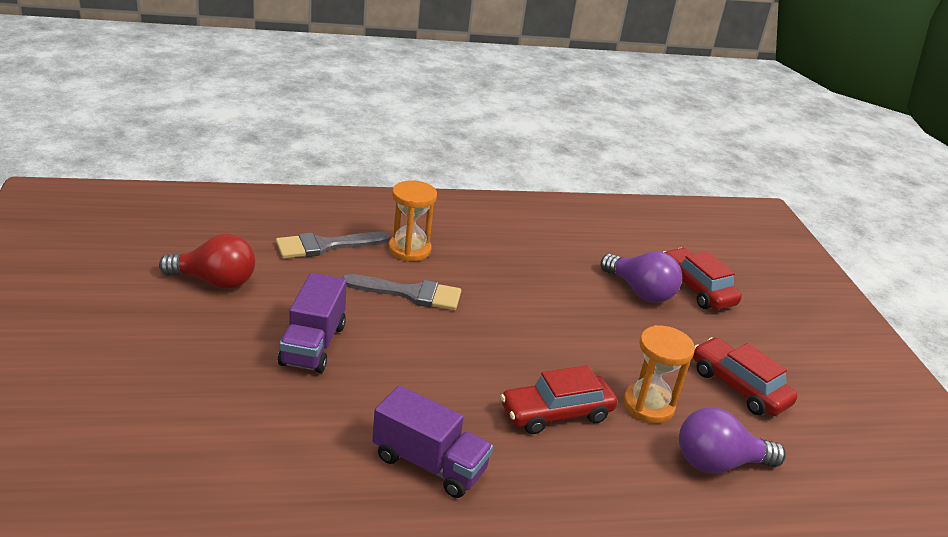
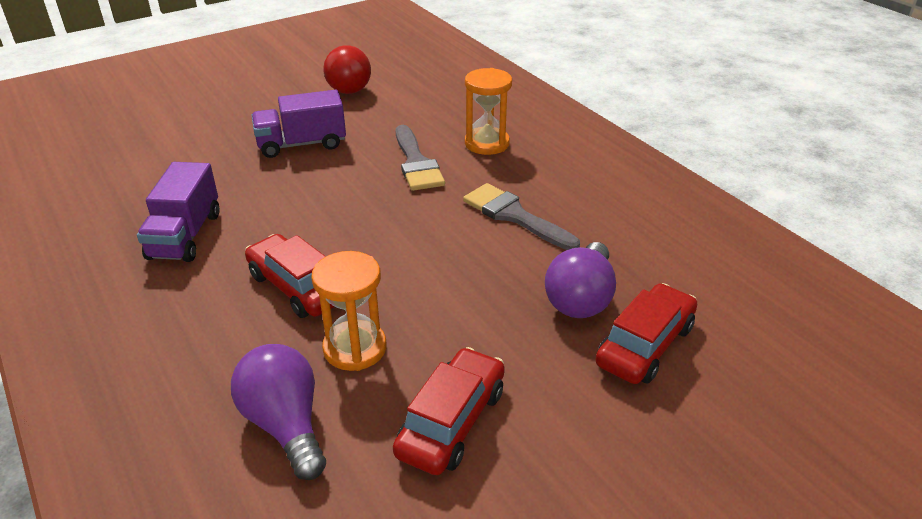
camera: 70 degrees right, 5 degrees up
(325, 246) = (445, 108): grey brush -> grey brush (514, 216)

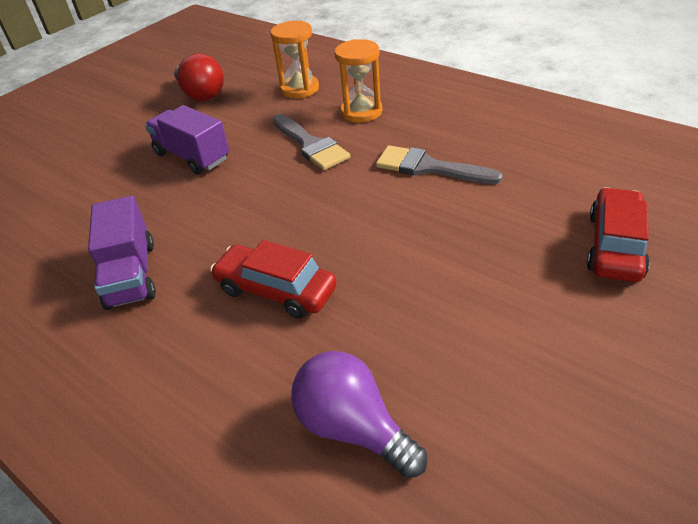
camera: 15 degrees left, 5 degrees up
(302, 144) = (192, 156): purple truck -> purple truck turned 75 degrees clockwise
(355, 348) = (369, 331): orange hourglass -> orange hourglass (300, 89)
(451, 422) = (504, 370): red car -> none
(581, 298) = (534, 222): purple light bulb -> none

